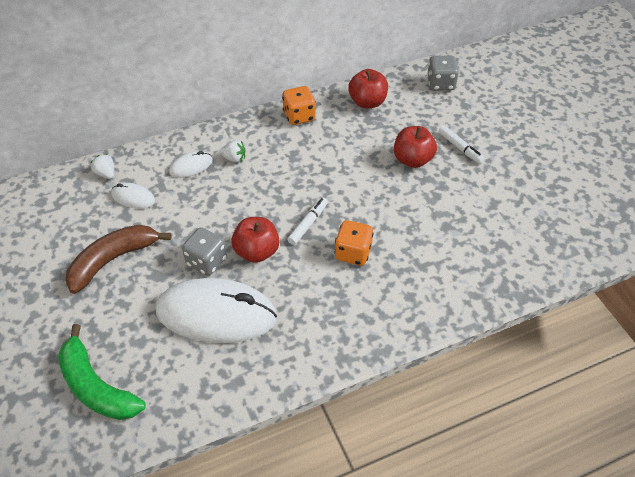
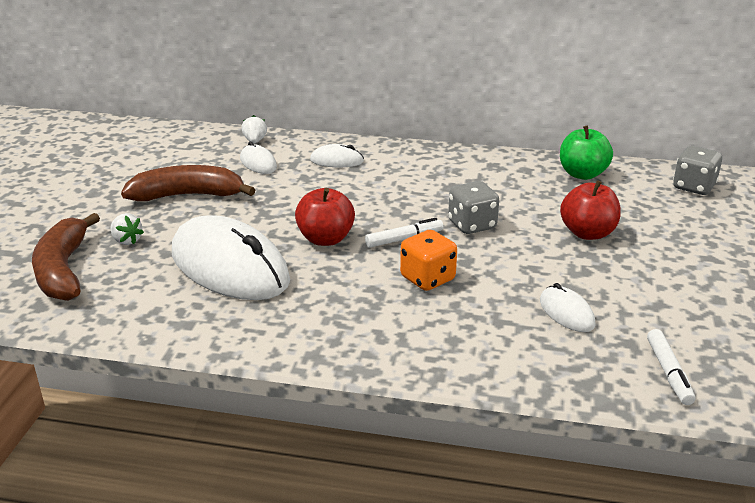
camera: 35 degrees right, 20 degrees down
(96, 387) = (63, 270): green banana -> brown banana
(206, 261) = (268, 227): grey dice -> grey dice (472, 225)
(234, 158) = (385, 169): white strawberry -> white strawberry (127, 240)
(299, 116) = (490, 161): orange dice -> none
(367, 102) = (582, 174): red apple -> green apple
(453, 237) = (566, 313): none -> white mouse
(460, 148) = (662, 244): white marker -> white marker (668, 373)

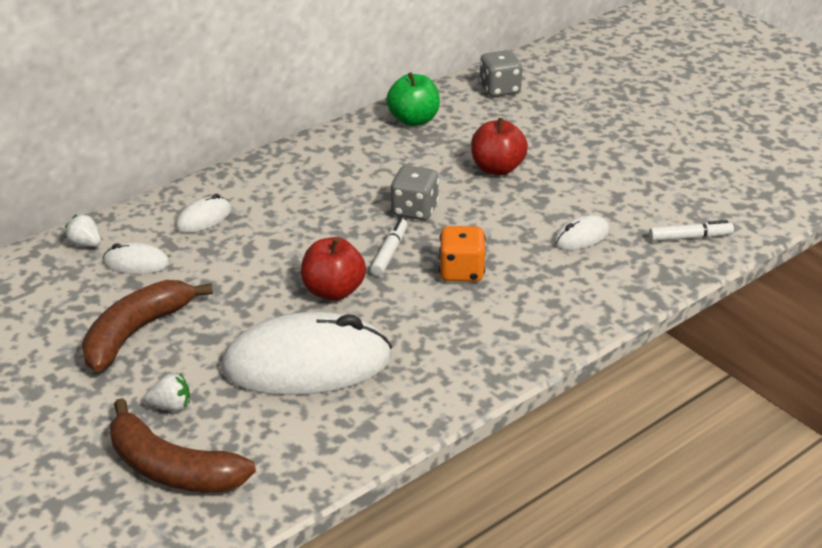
camera: 50 degrees left, 5 degrees up
(566, 313) = (581, 237): white mouse -> white mouse turned 45 degrees counterclockwise
(668, 373) = (690, 237): white marker -> white marker turned 45 degrees counterclockwise

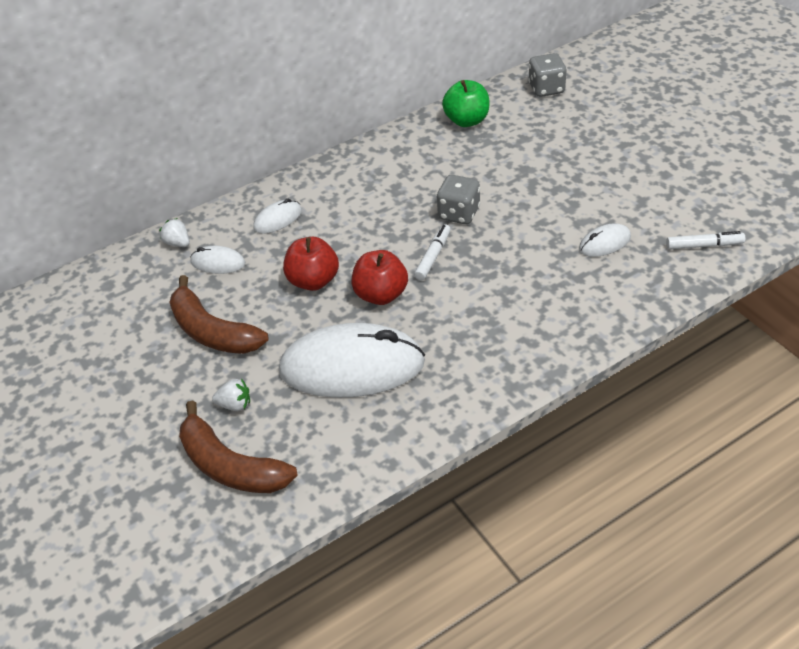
camera: 10 degrees right, 10 degrees up
(136, 332) = (212, 331): brown banana -> brown banana turned 90 degrees counterclockwise
(461, 272) = (494, 277): orange dice -> none
(497, 169) = (536, 171): red apple -> red apple (313, 281)

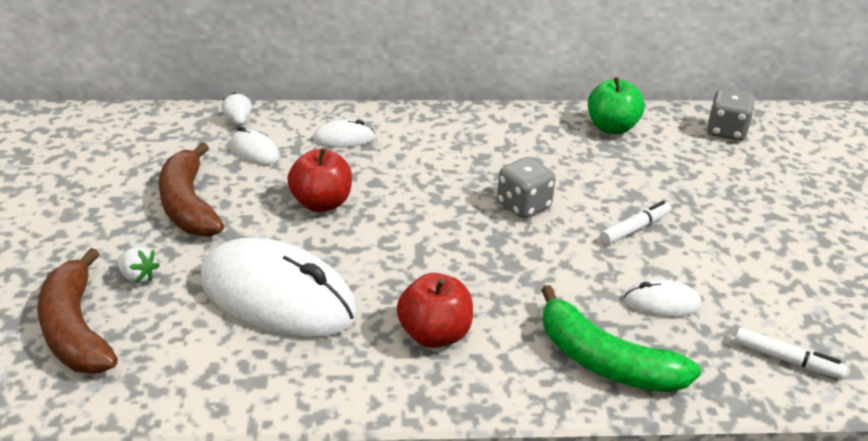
camera: 25 degrees right, 10 degrees down
(381, 295) = (372, 244): red apple -> red apple (435, 334)
(433, 256) = (459, 233): white marker -> white marker (635, 229)
(602, 301) = (605, 361): none -> green banana

